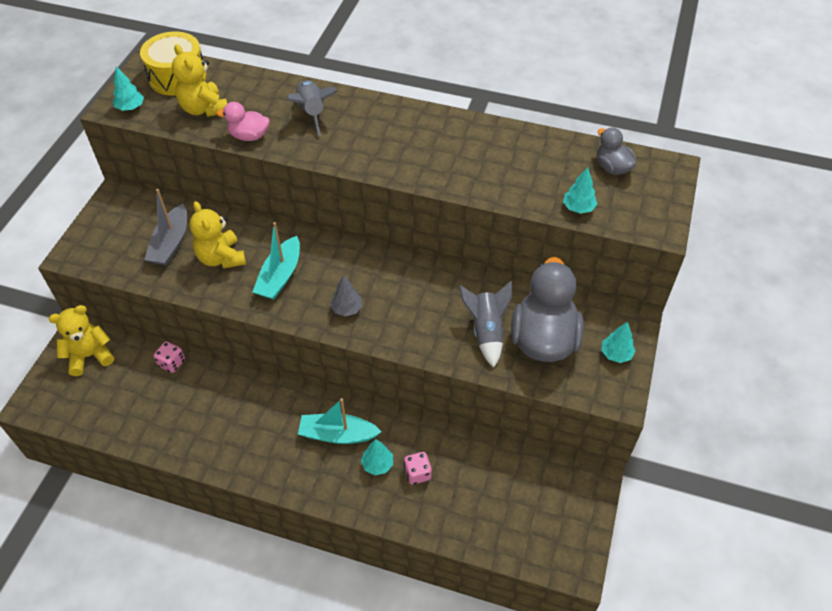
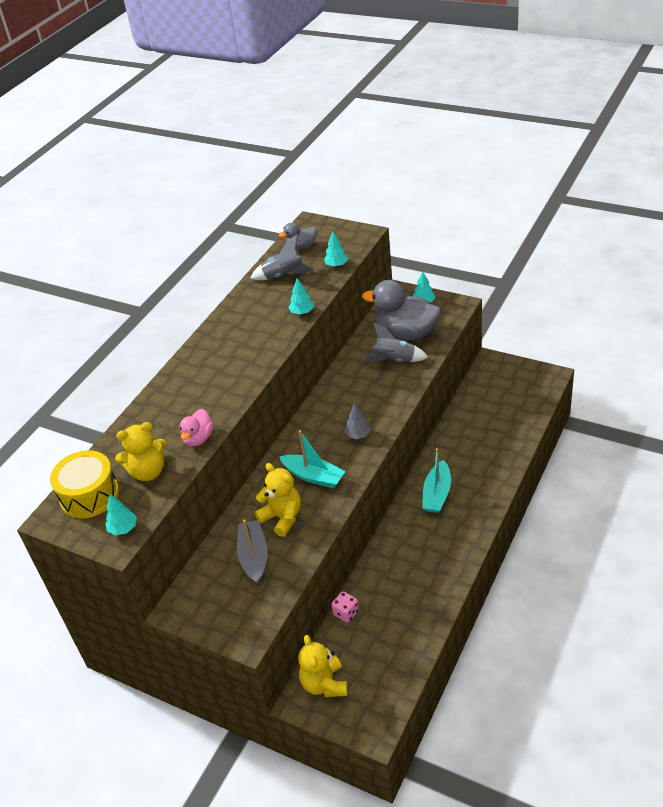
camera: 75 degrees left, 10 degrees down
(171, 243) = (254, 556): grey boat -> grey boat turned 120 degrees counterclockwise
(221, 258) = (282, 517): yellow teddy bear -> yellow teddy bear turned 120 degrees counterclockwise
(312, 113) = (183, 398): grey rocket -> grey rocket (283, 275)
(377, 464) = (466, 471): turquoise tree -> turquoise tree (302, 312)
(417, 473) = (475, 448): pink dice -> none

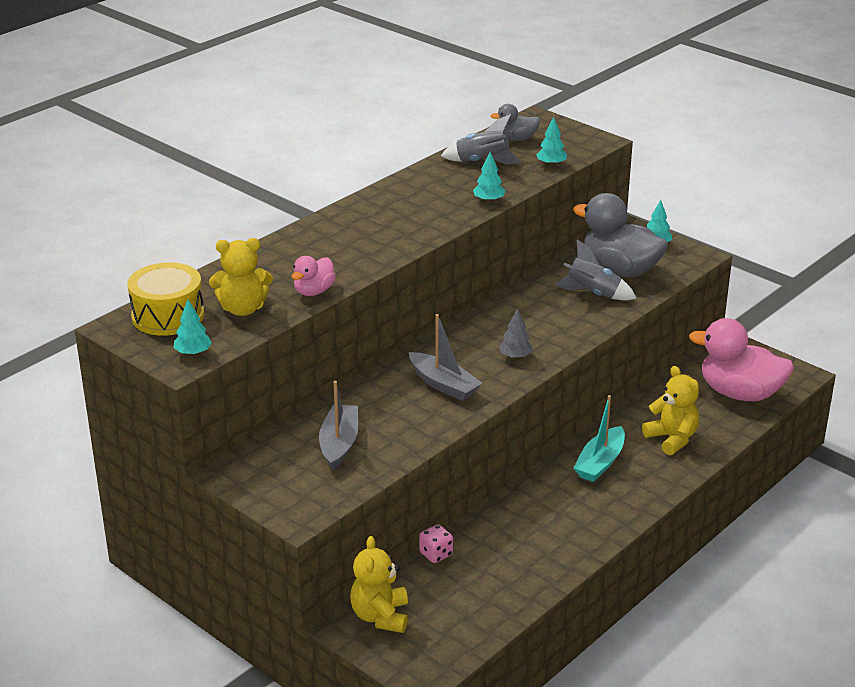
camera: 10 degrees right, 10 degrees down
(282, 517) = (389, 415): yellow teddy bear -> yellow teddy bear (672, 439)
(314, 476) = (444, 385): turquoise boat -> grey boat
(514, 404) = (740, 393): none -> pink duck

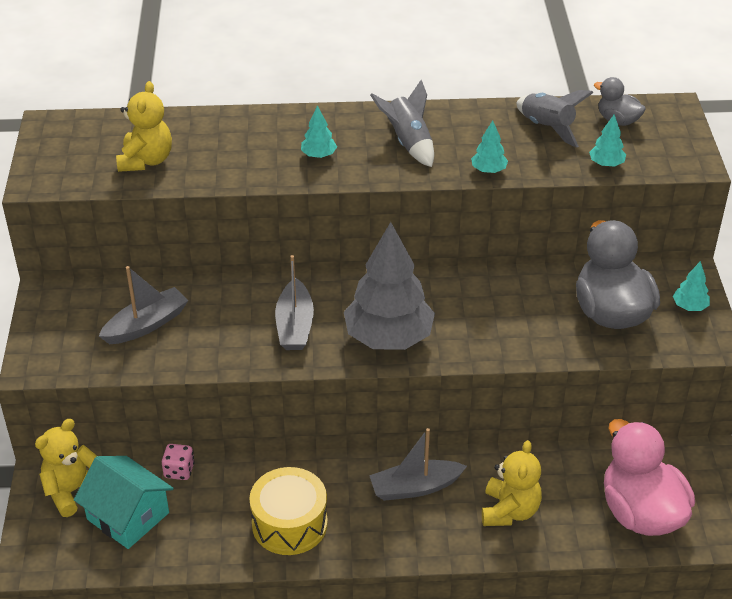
camera: 45 degrees right, 10 degrees up
(168, 316) = (92, 135): yellow drum -> yellow drum (289, 524)
(193, 353) = (57, 178): turquoise tree -> turquoise tree (318, 155)
(243, 309) = (146, 160): yellow teddy bear -> yellow teddy bear turned 120 degrees counterclockwise
(314, 291) = (216, 176): pink duck -> none
(445, 602) = (128, 516): none -> turquoise house
(515, 356) = (388, 338): grey tree -> grey tree, size x2.40
(593, 294) = (549, 320): grey rocket -> grey rocket (408, 143)
(600, 463) = (415, 487): turquoise boat -> grey boat

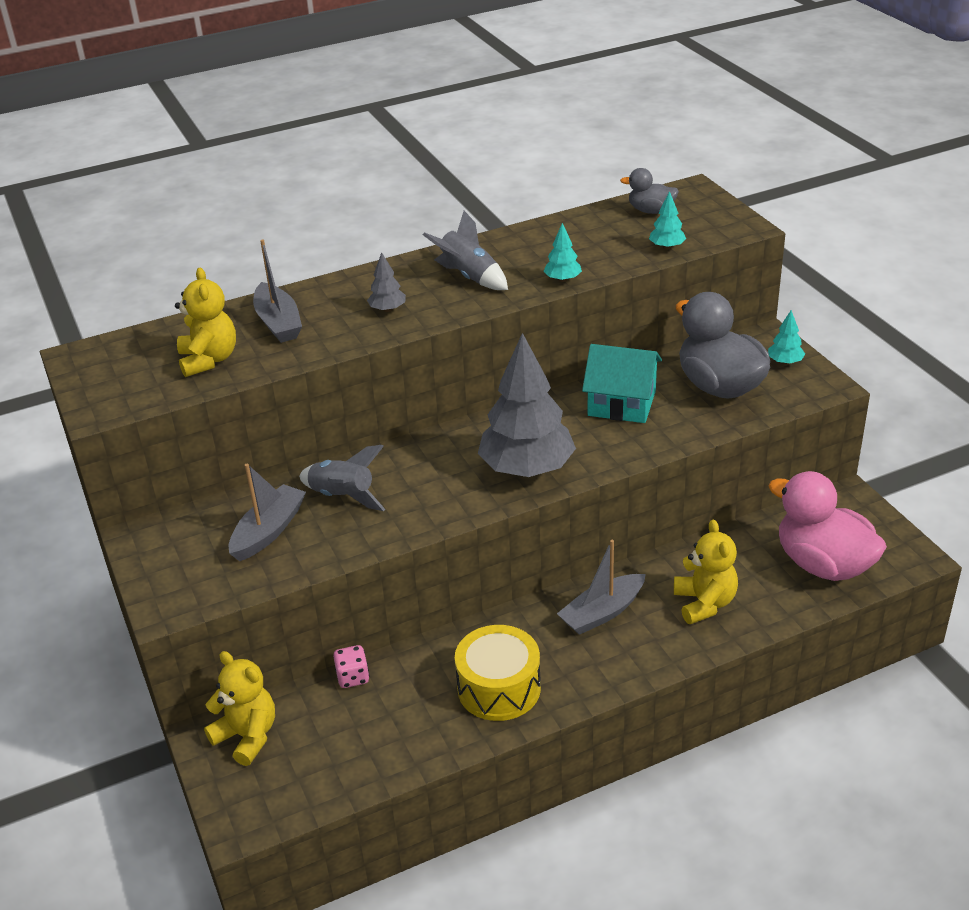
camera: 20 degrees left, 5 degrees down
(72, 491) = (247, 736): yellow teddy bear -> yellow teddy bear turned 105 degrees clockwise
(128, 516) = (323, 739): turquoise house -> turquoise house (622, 403)
(295, 325) = (426, 486): grey boat -> grey boat (278, 323)
(318, 155) = (387, 309): turquoise tree -> grey tree
(547, 128) = (591, 232): grey rocket -> grey rocket (343, 496)

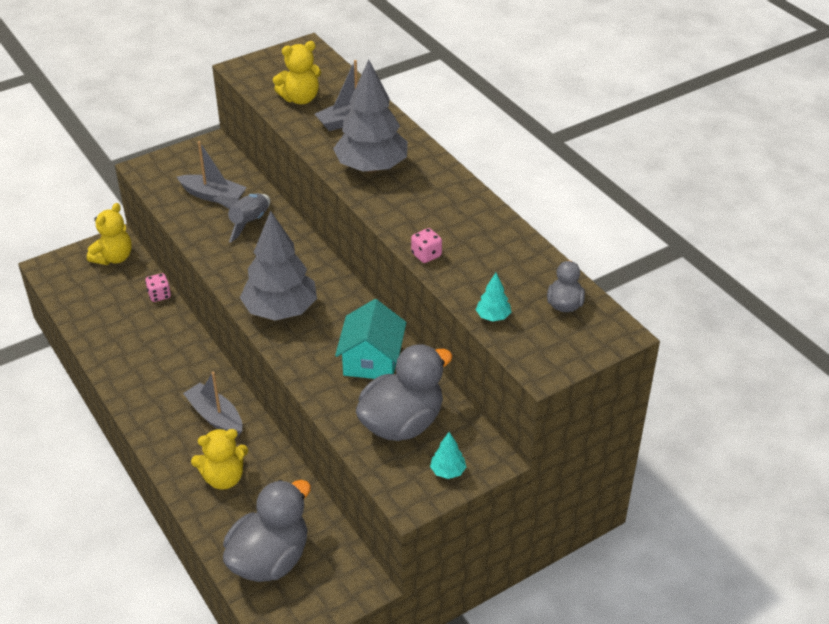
camera: 80 degrees right, 5 degrees up
(387, 309) = (371, 167): grey tree -> grey tree, size x2.40
(469, 277) = (426, 203): grey rocket -> none
(499, 688) = (143, 366): yellow drum -> none
(562, 279) = (426, 255): turquoise tree -> pink dice
(823, 564) = (270, 559): pink duck -> grey duck

